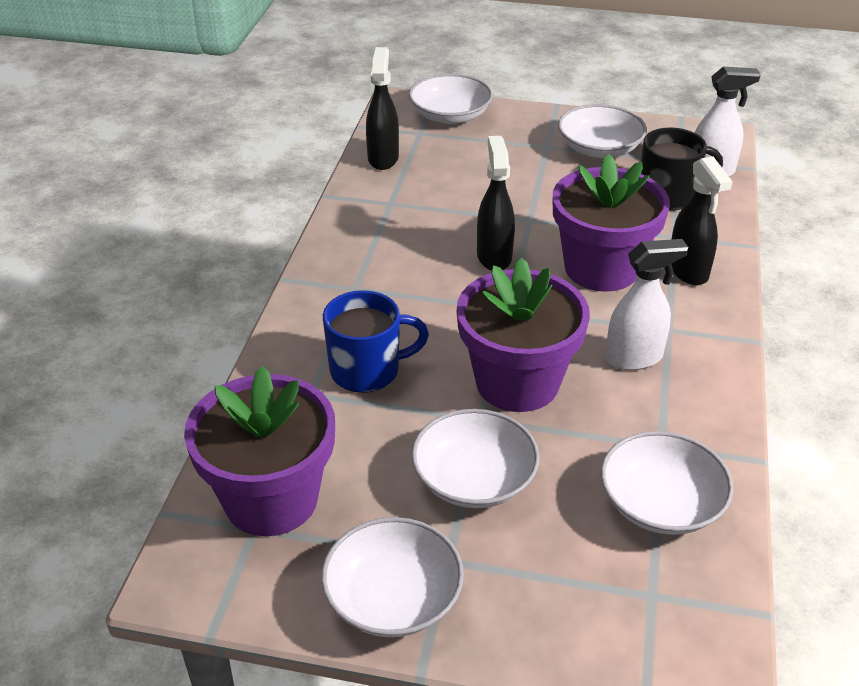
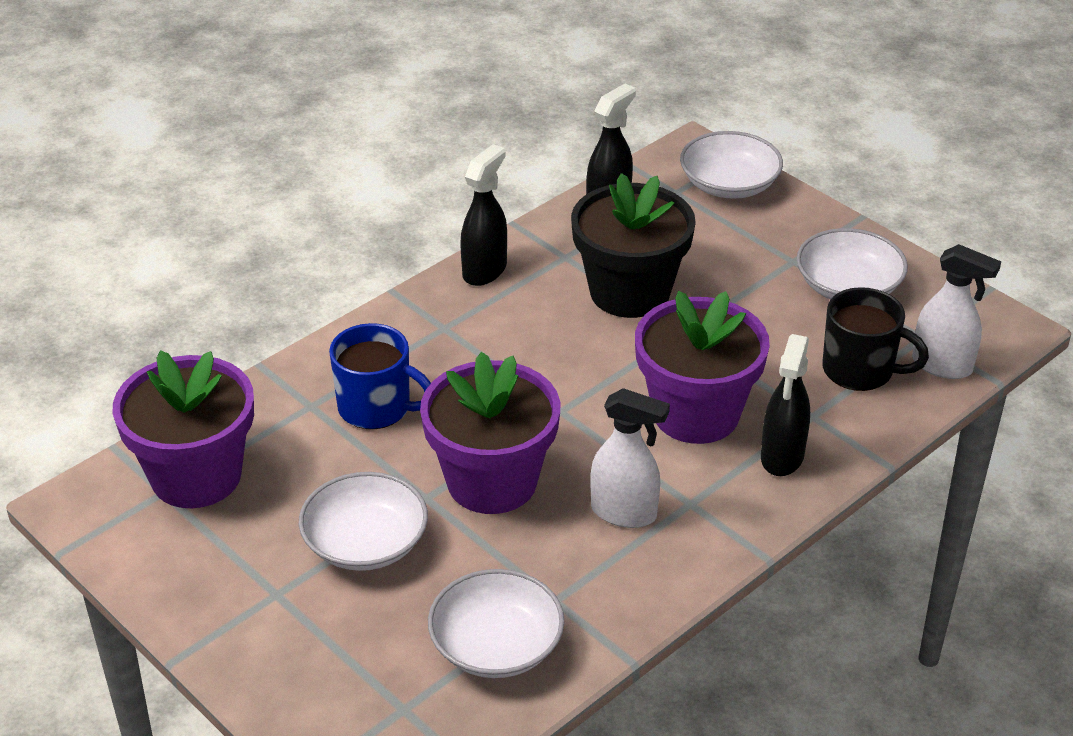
camera: 35 degrees right, 0 degrees up
(393, 597) = (208, 598): white bowl -> none
(463, 208) = (630, 292): none -> black flower pot
(494, 256) = (604, 354): black spray bottle -> black spray bottle (485, 270)

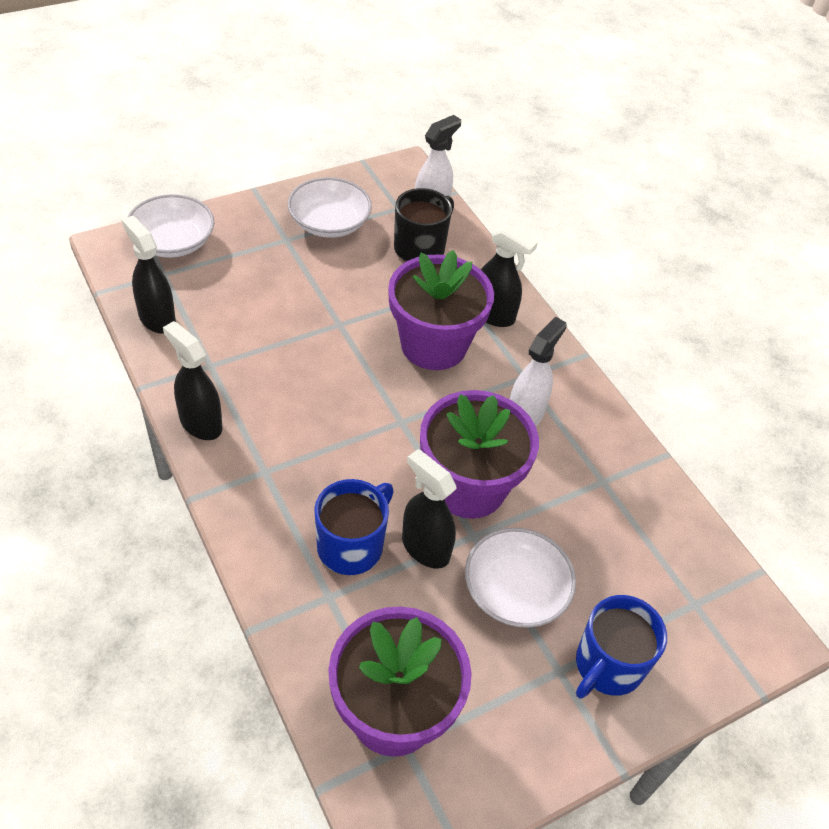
camera: 80 degrees left, 10 degrees up
(294, 634) = (607, 665): none -> blue mug
(395, 462) = (425, 548): none -> black spray bottle
(496, 645) = (641, 529): white bowl -> none
(630, 292) = (277, 339): black flower pot -> none

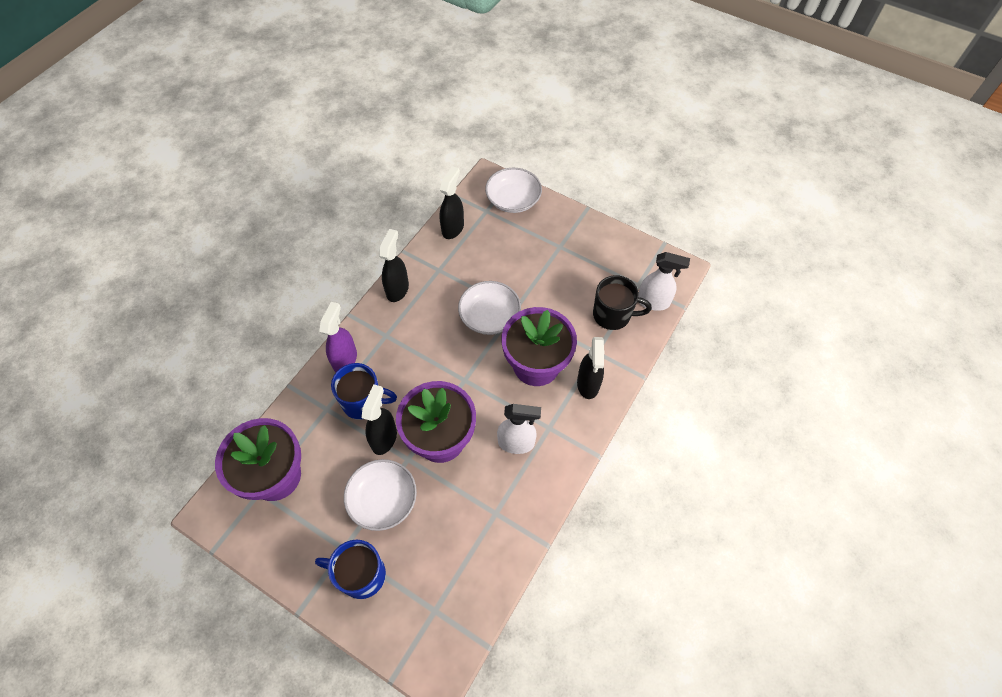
camera: 65 degrees right, 10 degrees up
(264, 537) = (345, 359): none -> purple spray bottle
(329, 223) = (592, 258): white bowl -> white bowl (489, 316)

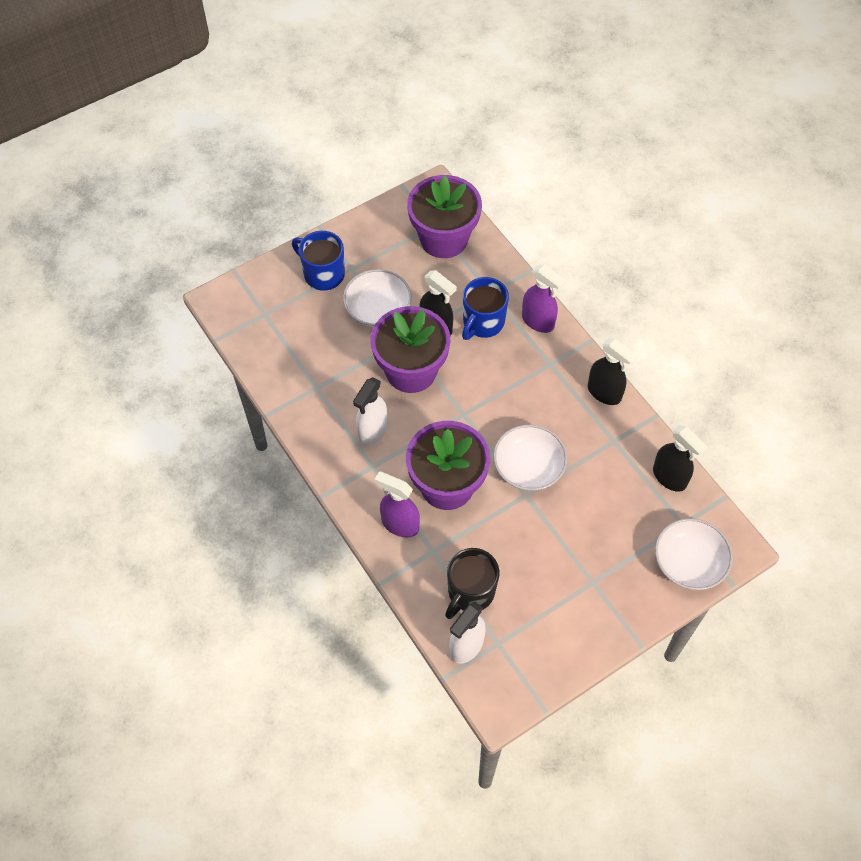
camera: 115 degrees right, 0 degrees up
(361, 575) = (323, 274): blue mug -> blue mug turned 90 degrees counterclockwise
(588, 384) = (399, 524): black spray bottle -> purple spray bottle

